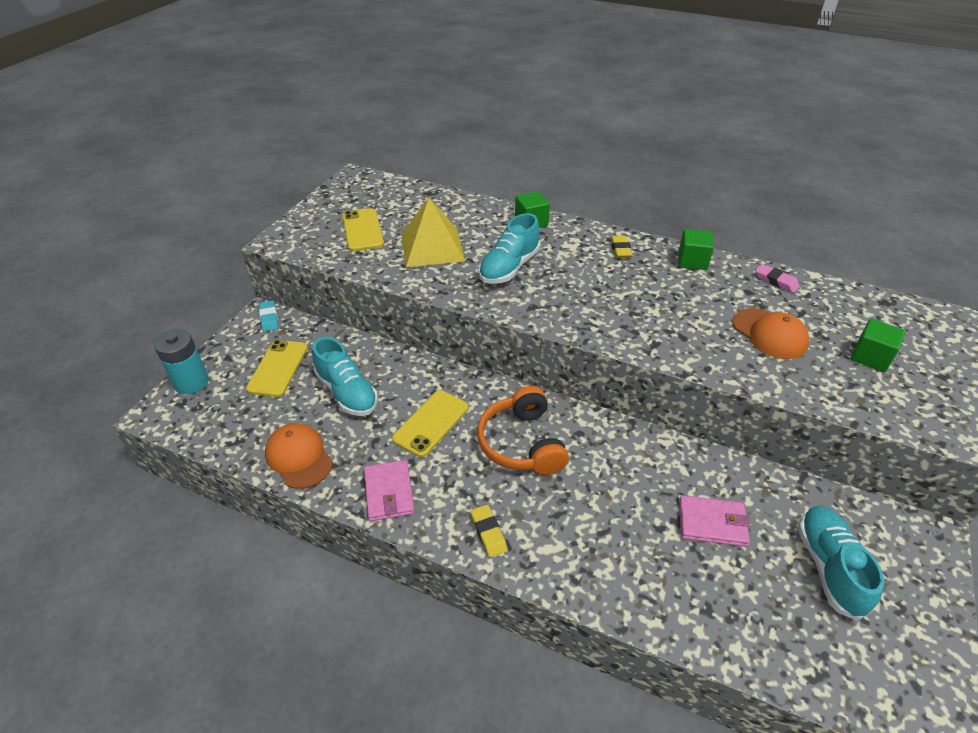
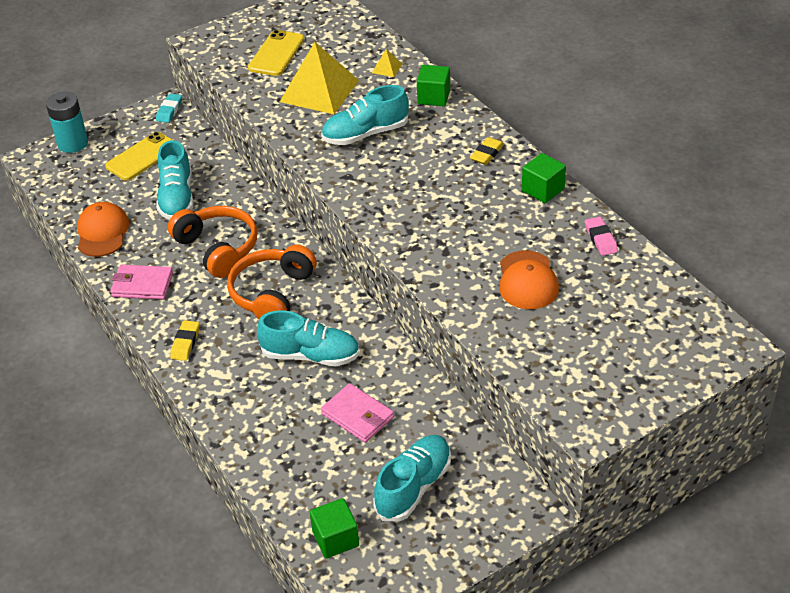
camera: 35 degrees right, 0 degrees up
(389, 493) = (142, 285): pink wallet -> pink wallet turned 75 degrees clockwise
(431, 423) = (218, 248): yellow phone -> orange headphones
(469, 213) = (387, 68): none -> yellow pyramid
(613, 486) = (310, 355): none -> turquoise shoe
(870, 357) = (595, 337): green cube -> green cube (335, 539)

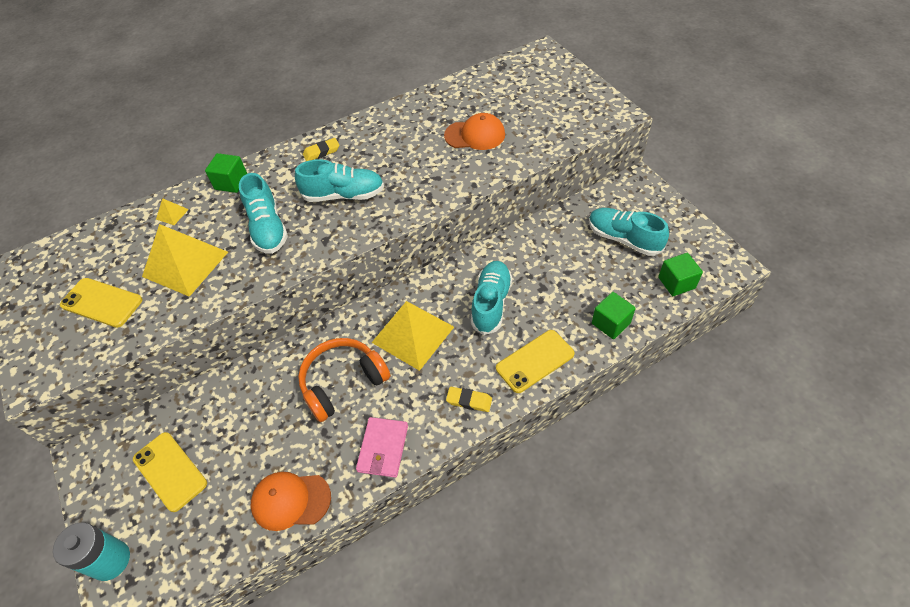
camera: 85 degrees left, 10 degrees up
(169, 111) = (95, 449): turquoise eraser -> none
(177, 198) = (254, 427): turquoise shoe -> turquoise shoe (344, 195)
(228, 395) = (535, 361): none -> yellow phone
(272, 293) = (413, 334): orange headphones -> yellow pyramid
(357, 416) = (557, 271): pink wallet -> none
(486, 154) = (321, 152): yellow eraser -> yellow eraser turned 60 degrees counterclockwise
(543, 190) = (375, 124): green cube -> green cube (611, 323)
(600, 239) = (435, 98): pink eraser -> none

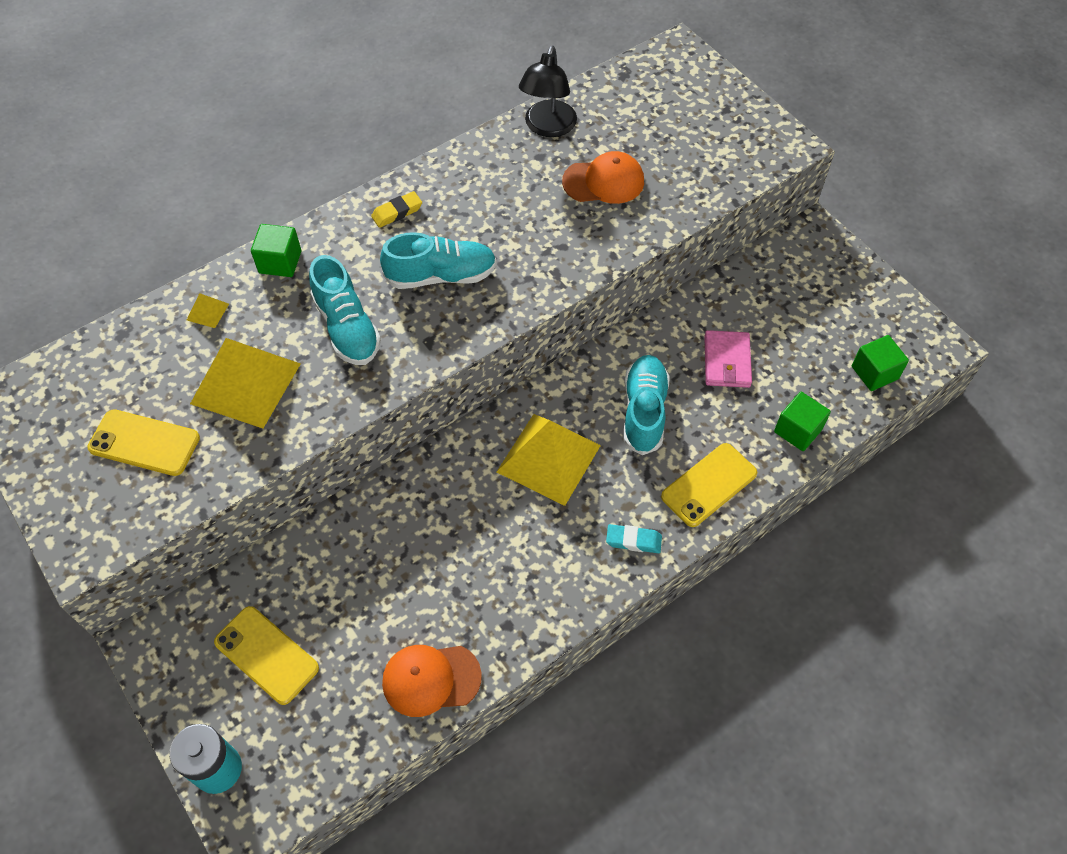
camera: 10 degrees left, 5 degrees up
(343, 382) = (468, 527): orange headphones -> none
(383, 448) = (535, 607): pink wallet -> pink wallet (727, 361)
(440, 99) = (548, 127): none -> black lamp
(469, 401) = (633, 540): yellow eraser -> turquoise eraser
(624, 239) = (804, 315): turquoise shoe -> none

